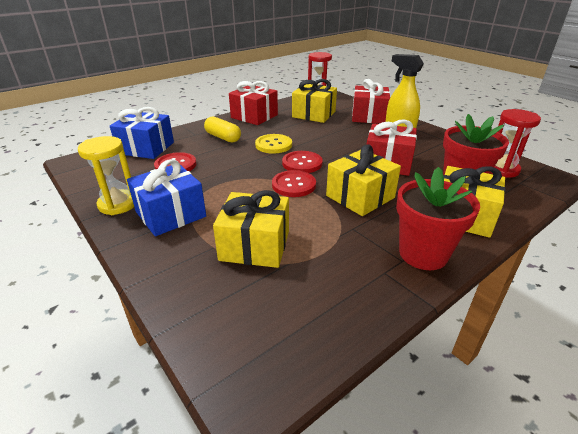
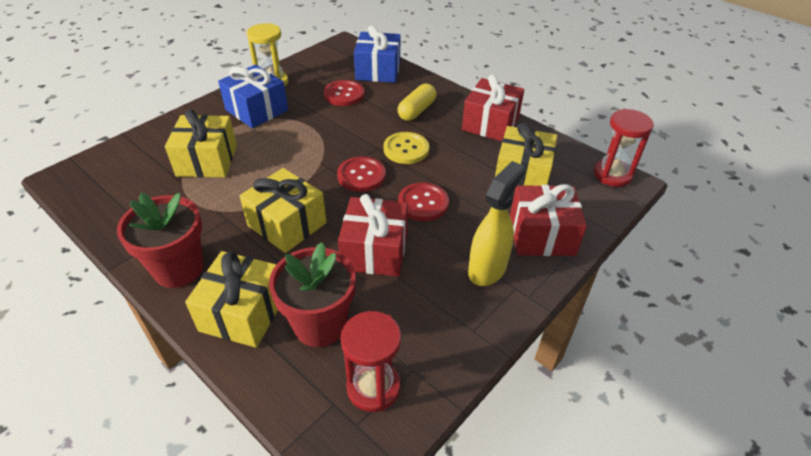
camera: 80 degrees right, 10 degrees up
(293, 185) = (310, 173): red button -> red button (423, 203)

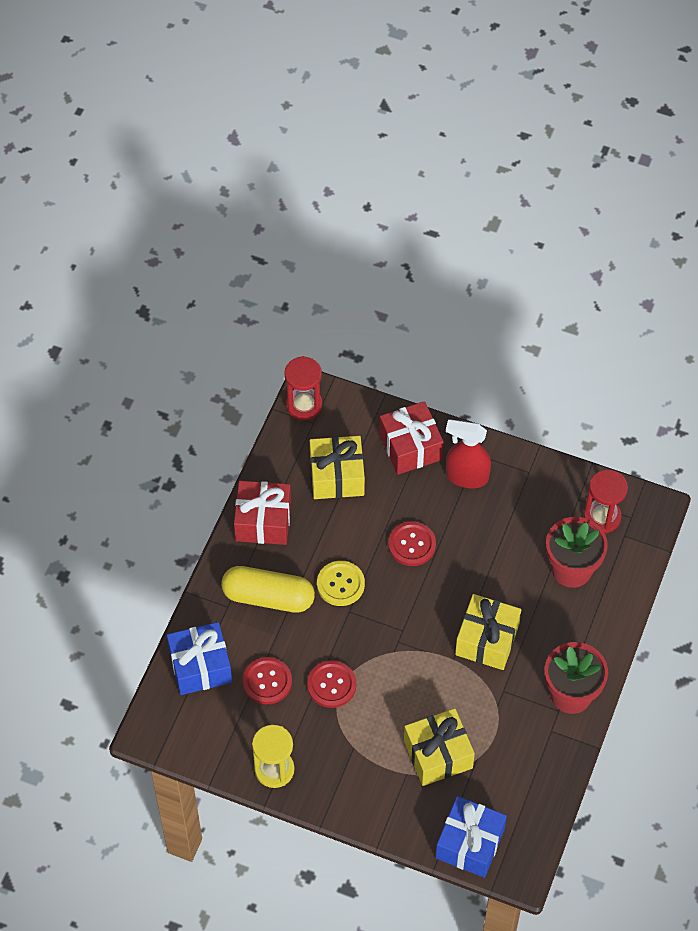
camera: 110 degrees left, 15 degrees up
(243, 313) = (586, 624): yellow gift -> none
(256, 110) = (336, 756): blue gift -> blue gift (470, 844)
(361, 175) = (397, 608): red button -> red button (331, 685)
(375, 251) = (485, 561): red gift -> none
(416, 110) = (268, 597): yellow capsule -> yellow capsule, size x1.50
(487, 269) = (466, 476): yellow spray bottle -> red spray bottle

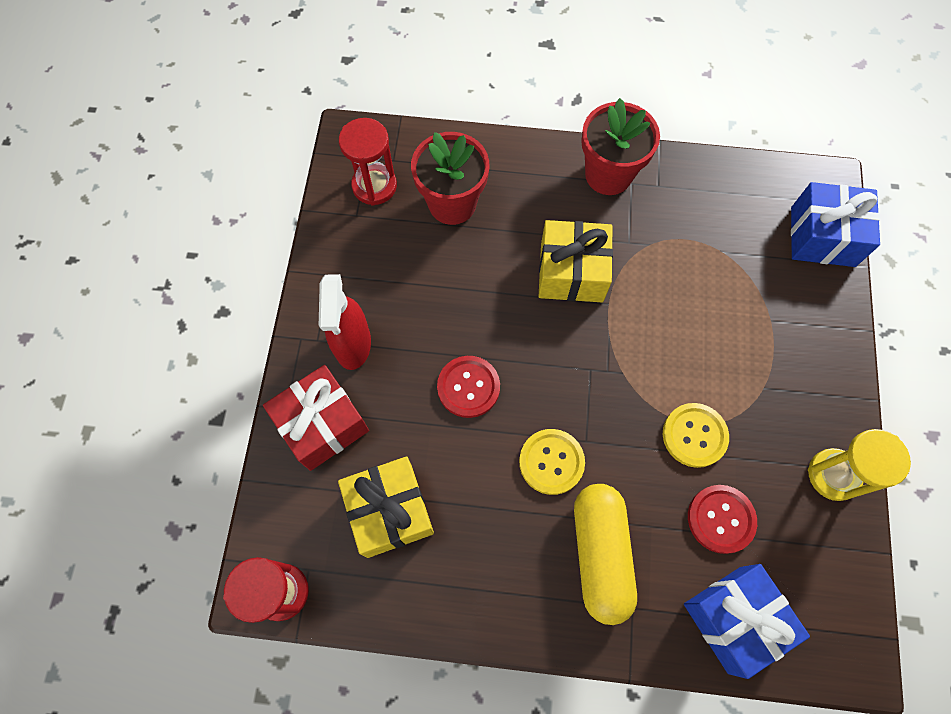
camera: 105 degrees left, 10 degrees up
(263, 521) = (487, 596): red gift -> none
(331, 685) = (694, 435): red button -> yellow button
(438, 754) = (734, 292): yellow gift -> none

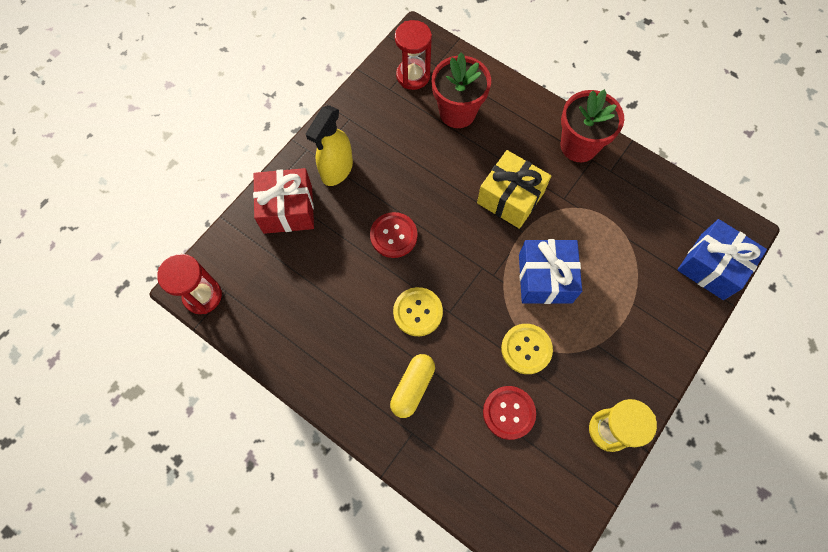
camera: 30 degrees right, 0 degrees up
(353, 345) = (336, 170): red spray bottle -> yellow spray bottle
(390, 511) = (296, 285): yellow gift -> none
(600, 554) = (412, 387): yellow capsule -> yellow capsule, size x0.66
(734, 619) = (475, 480): blue gift -> blue gift (545, 278)

